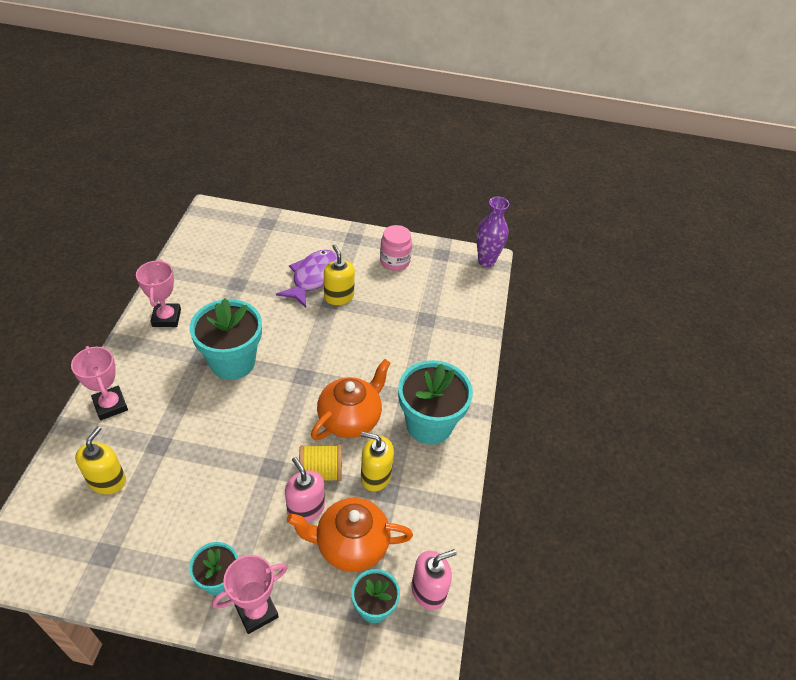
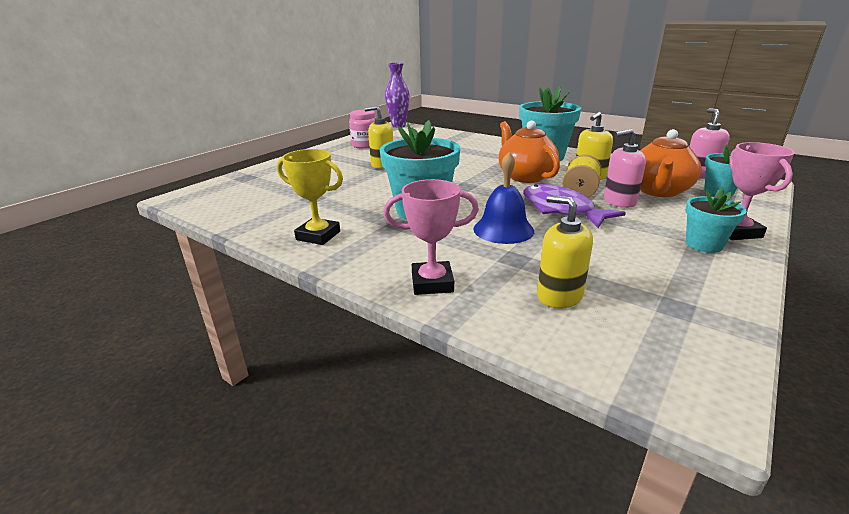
camera: 60 degrees left, 20 degrees down
(166, 318) = (318, 236): pink trophy -> yellow trophy
(209, 427) = (503, 229): none -> blue bell
(313, 278) = (347, 169): purple fish -> purple fish (561, 209)

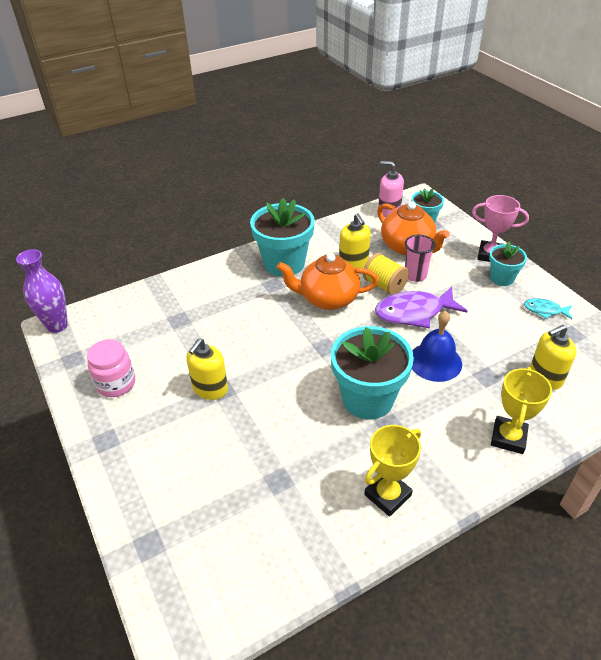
camera: 65 degrees left, 15 degrees up
(432, 283) = (508, 438): pink trophy -> yellow trophy
(619, 201) = (415, 275): pink soap dispenser -> pink cup
(692, 280) = (544, 310): none -> turquoise fish

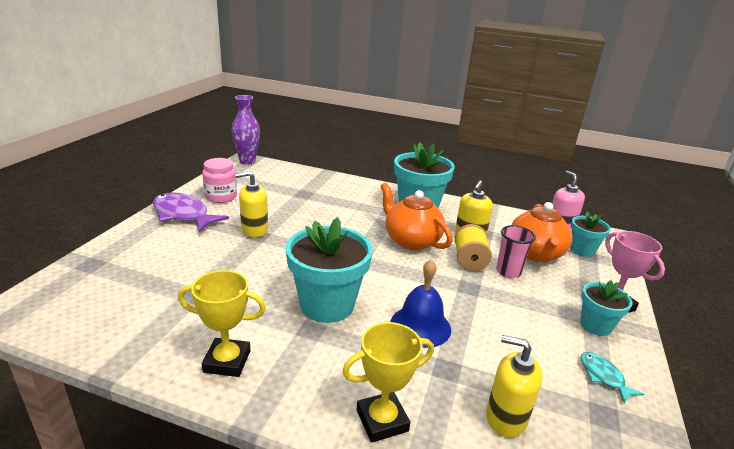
camera: 45 degrees right, 15 degrees down
(414, 312) = (462, 289): purple fish -> purple fish (183, 215)

